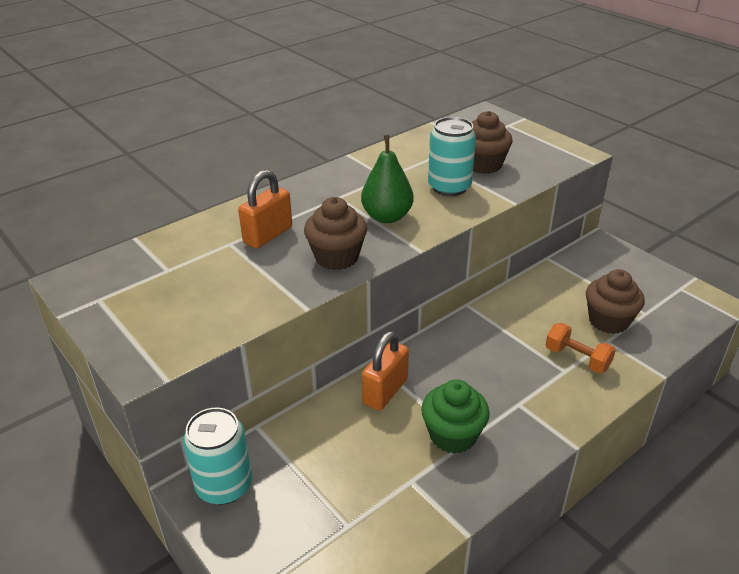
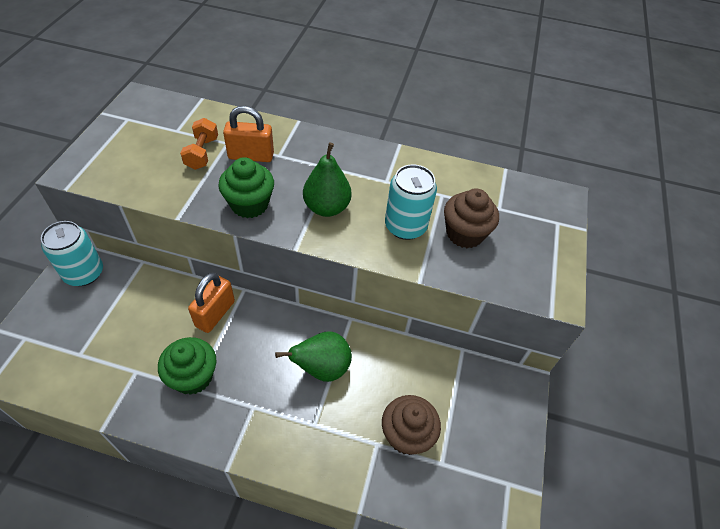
camera: 50 degrees right, 15 degrees up
(336, 257) = (249, 204): brown cupcake -> green cupcake
(385, 391) = (215, 314): orange padlock -> orange padlock turned 60 degrees counterclockwise
(508, 342) = (322, 368): none -> green pear
(577, 358) = (336, 428): orange dumbbell -> orange dumbbell (202, 153)

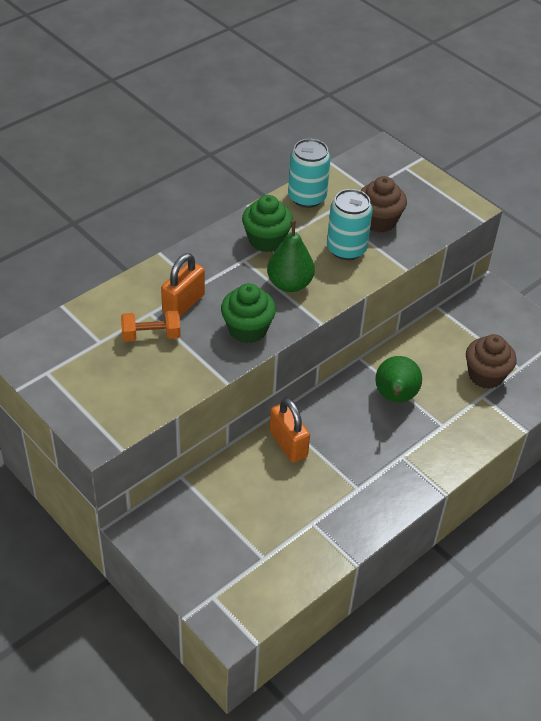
camera: 55 degrees left, 5 degrees down
(84, 273) = (161, 527): turquoise can -> turquoise can (307, 197)
(193, 377) = (345, 484): green cupcake -> green cupcake (266, 240)
(202, 153) = (151, 335): orange dumbbell -> orange dumbbell turned 45 degrees counterclockwise

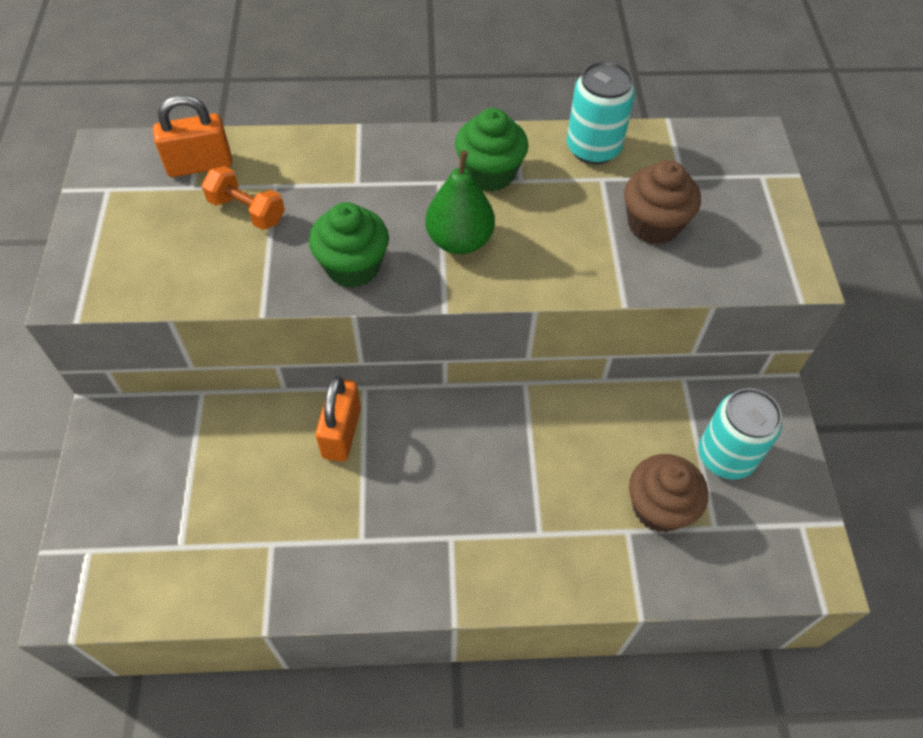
camera: 40 degrees right, 10 degrees up
(183, 304) = (318, 195): orange padlock -> orange padlock (200, 165)
(346, 249) = (574, 237): turquoise can -> turquoise can (725, 456)
(395, 397) = (517, 459): green pear -> none

